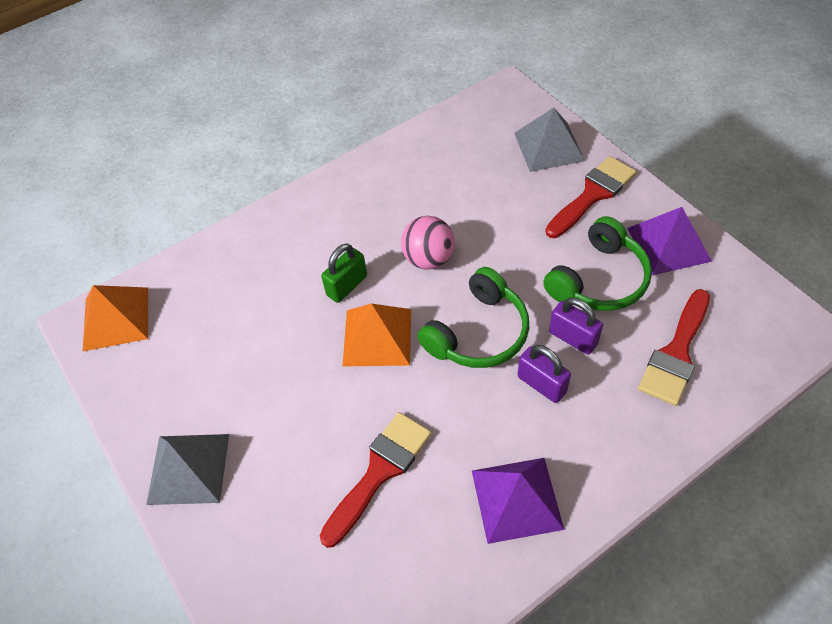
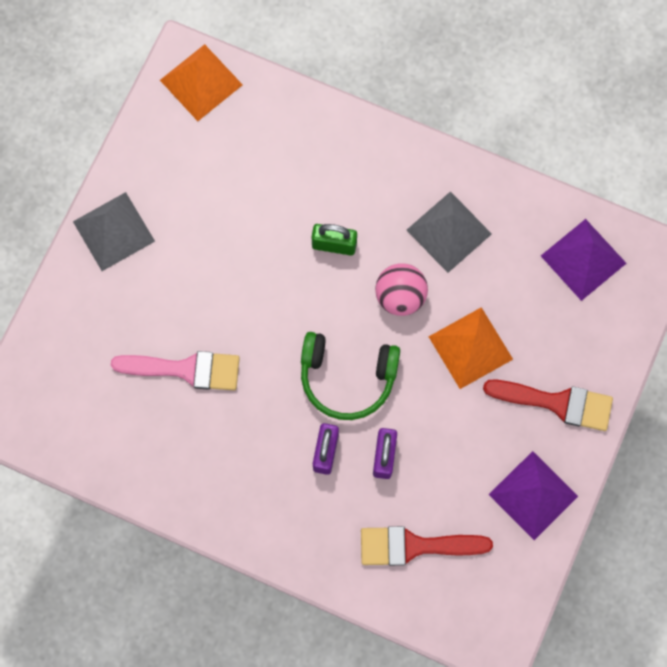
camera: 55 degrees right, 20 degrees up
(377, 337) = (298, 299): orange pyramid -> orange pyramid (470, 347)
(380, 471) = (186, 369): red brush -> pink brush
(516, 499) = (218, 479): purple pyramid -> purple pyramid (583, 259)
(549, 146) = (598, 334): grey pyramid -> grey pyramid (449, 231)
(599, 279) = (458, 451): green headphones -> none

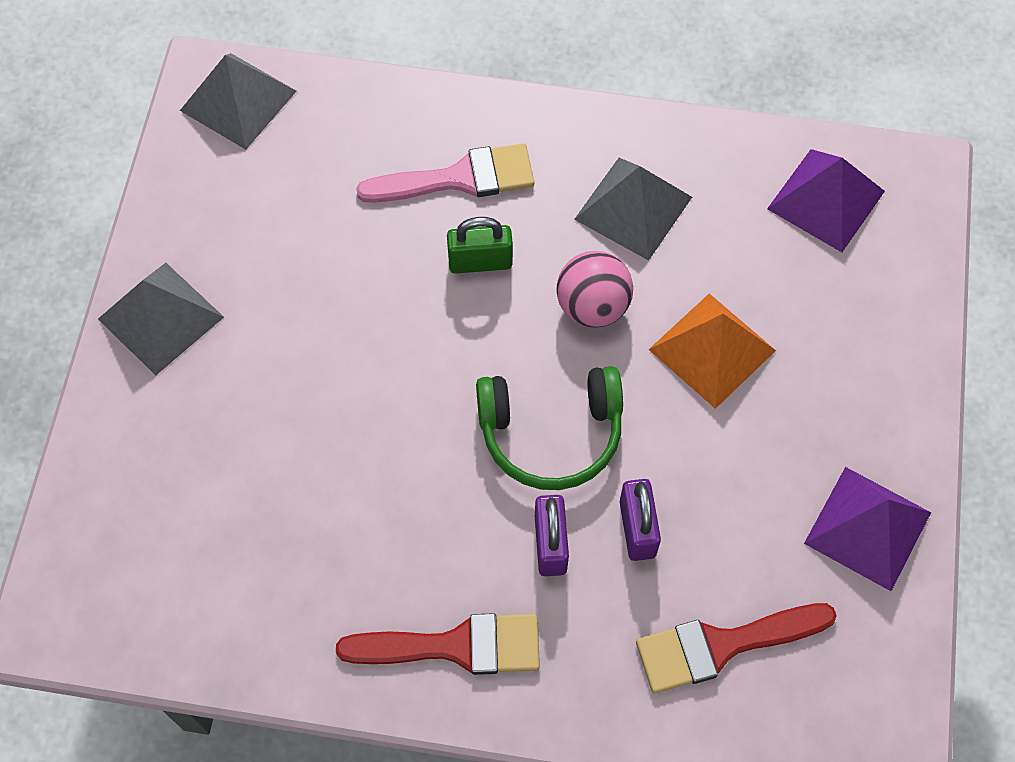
camera: 15 degrees left, 10 degrees down
(186, 369) = (313, 480): pink brush -> pink brush (459, 178)
(201, 82) = (238, 100): orange pyramid -> grey pyramid
(557, 403) = (857, 393): red brush -> red brush (455, 646)

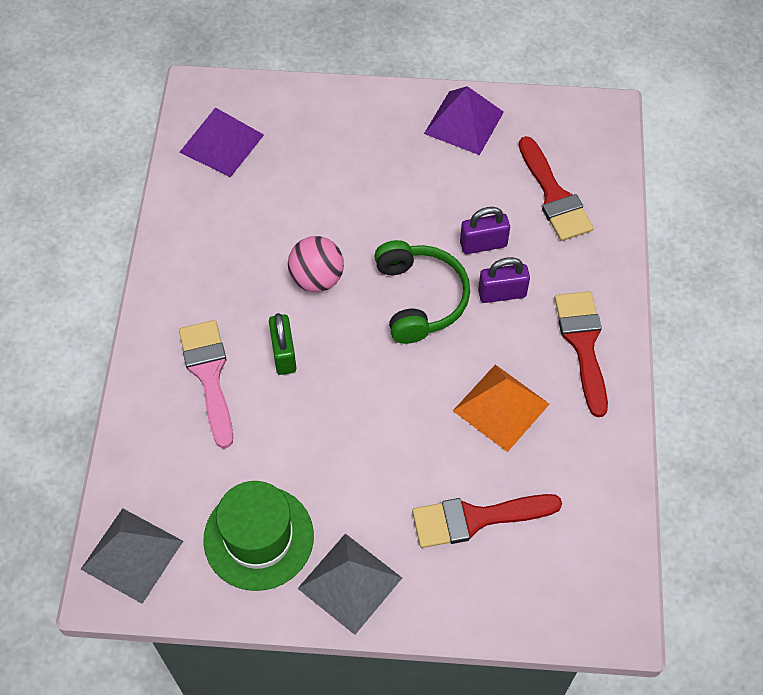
camera: 95 degrees left, 5 degrees down
(215, 468) = (475, 518): none -> red brush
(235, 225) = (258, 537): none -> green hat
(633, 208) = (232, 257): grey pyramid -> none
(712, 350) = (346, 206): orange pyramid -> orange pyramid (501, 407)

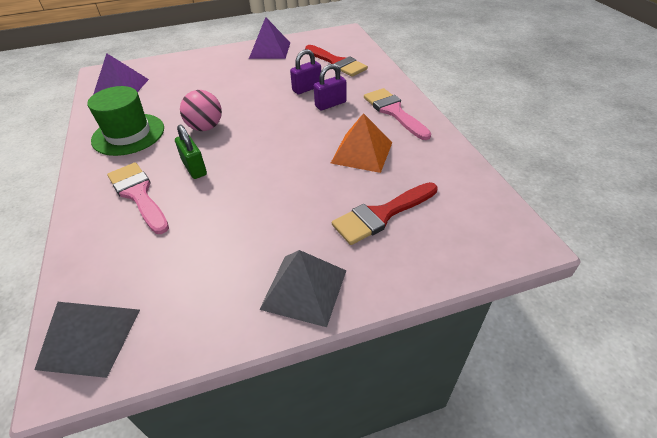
camera: 20 degrees left, 15 degrees down
(258, 537) = (211, 283): green hat -> green hat (128, 134)
(420, 298) = (279, 119): green headphones -> none
(583, 344) = (394, 112): red brush -> pink brush

